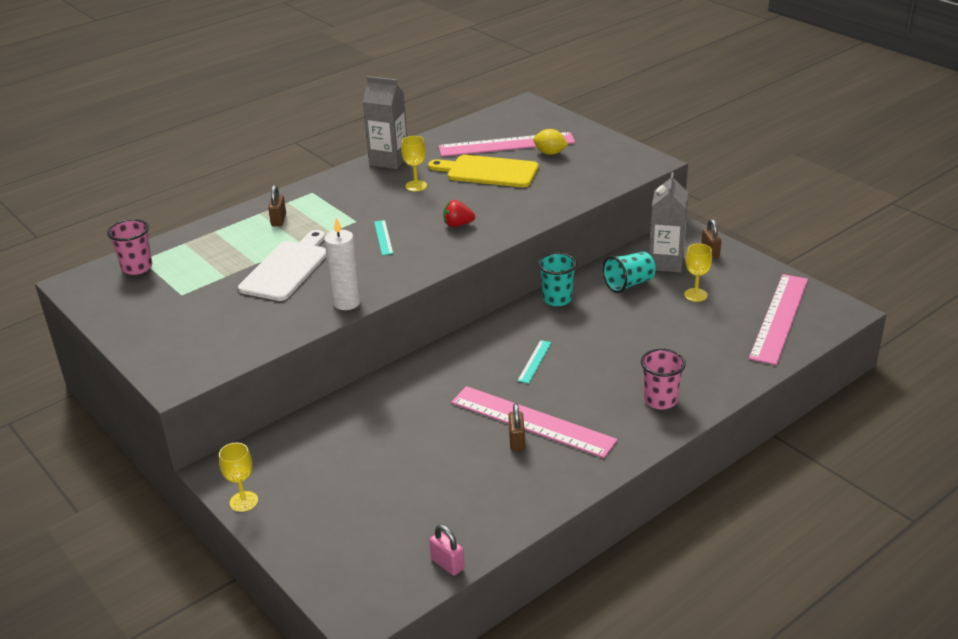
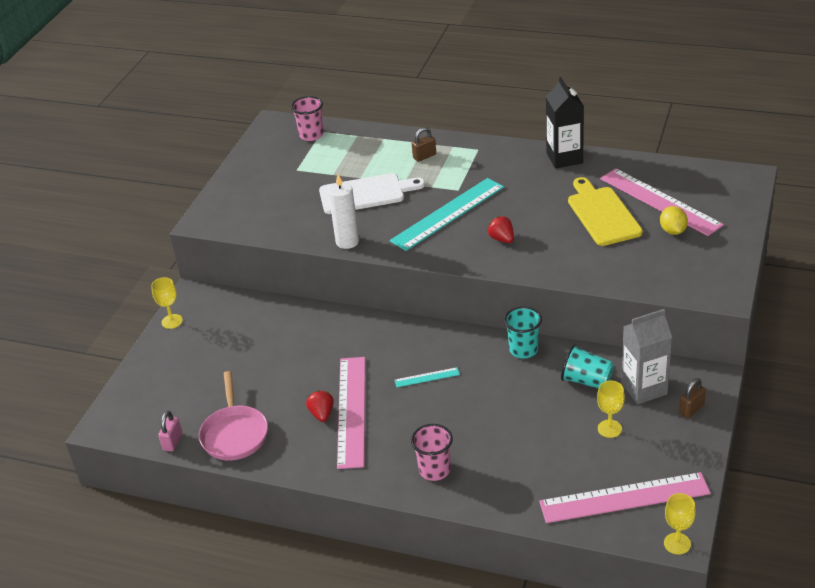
camera: 60 degrees right, 5 degrees up
(383, 237) = (447, 214): turquoise ruler -> turquoise ruler, size x2.31
(389, 160) = (564, 158): grey carton -> black carton
(416, 186) = (539, 190): yellow goblet -> yellow goblet (677, 543)
(484, 512) = (234, 434): none -> pink pan
(517, 441) = (322, 414): brown padlock -> red strawberry

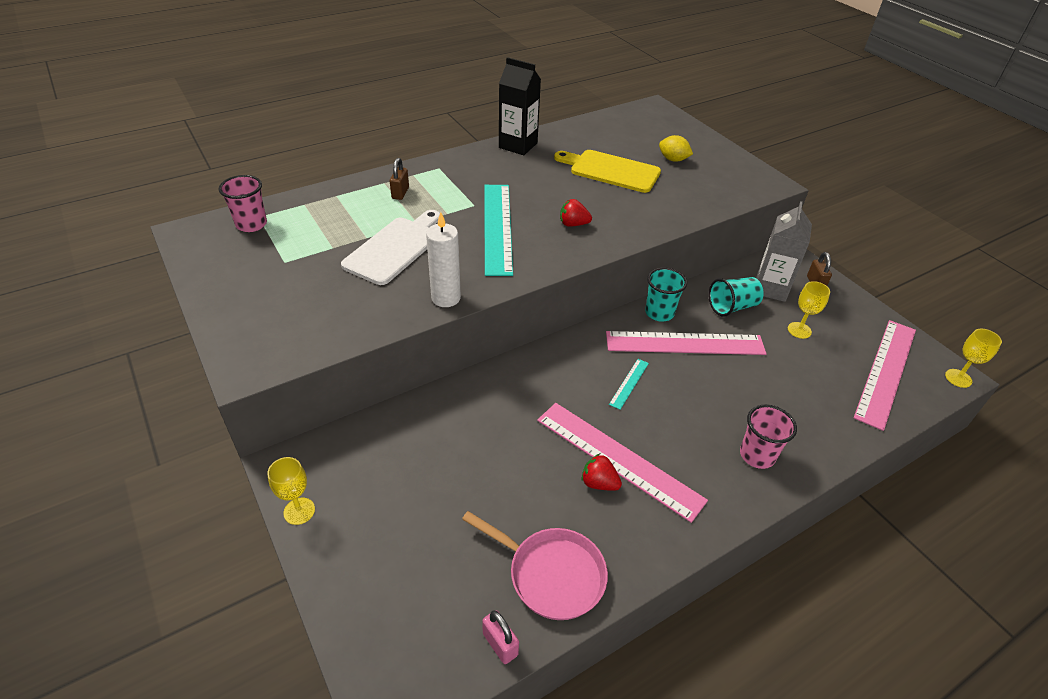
camera: 55 degrees left, 5 degrees up
(659, 201) = (632, 145): pink ruler -> pink ruler (685, 343)

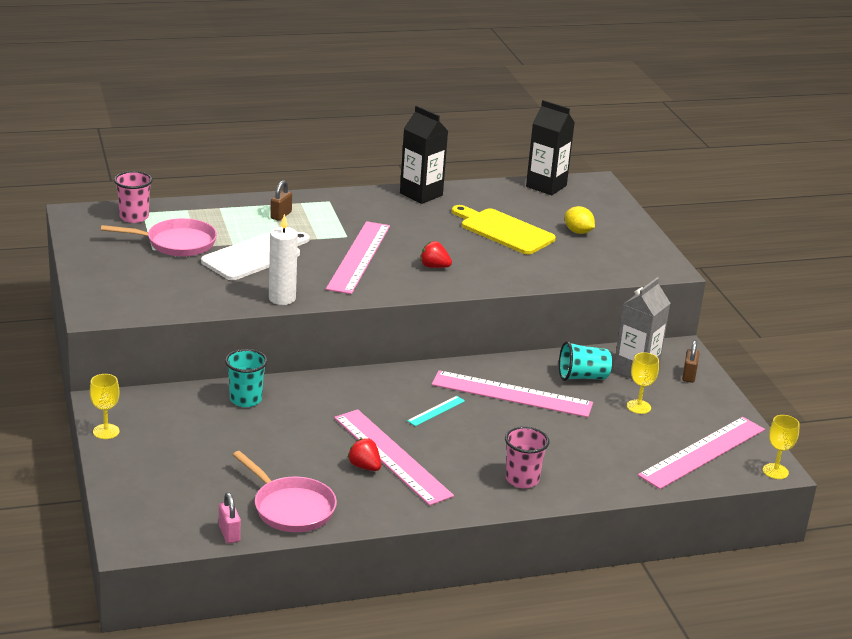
camera: 15 degrees right, 15 degrees down
(307, 248) = (177, 243): none -> pink pan
(497, 227) = (358, 257): turquoise ruler -> pink ruler
(617, 118) = (546, 186): none -> black carton
(659, 313) = (502, 368): turquoise cup -> turquoise cup (245, 399)

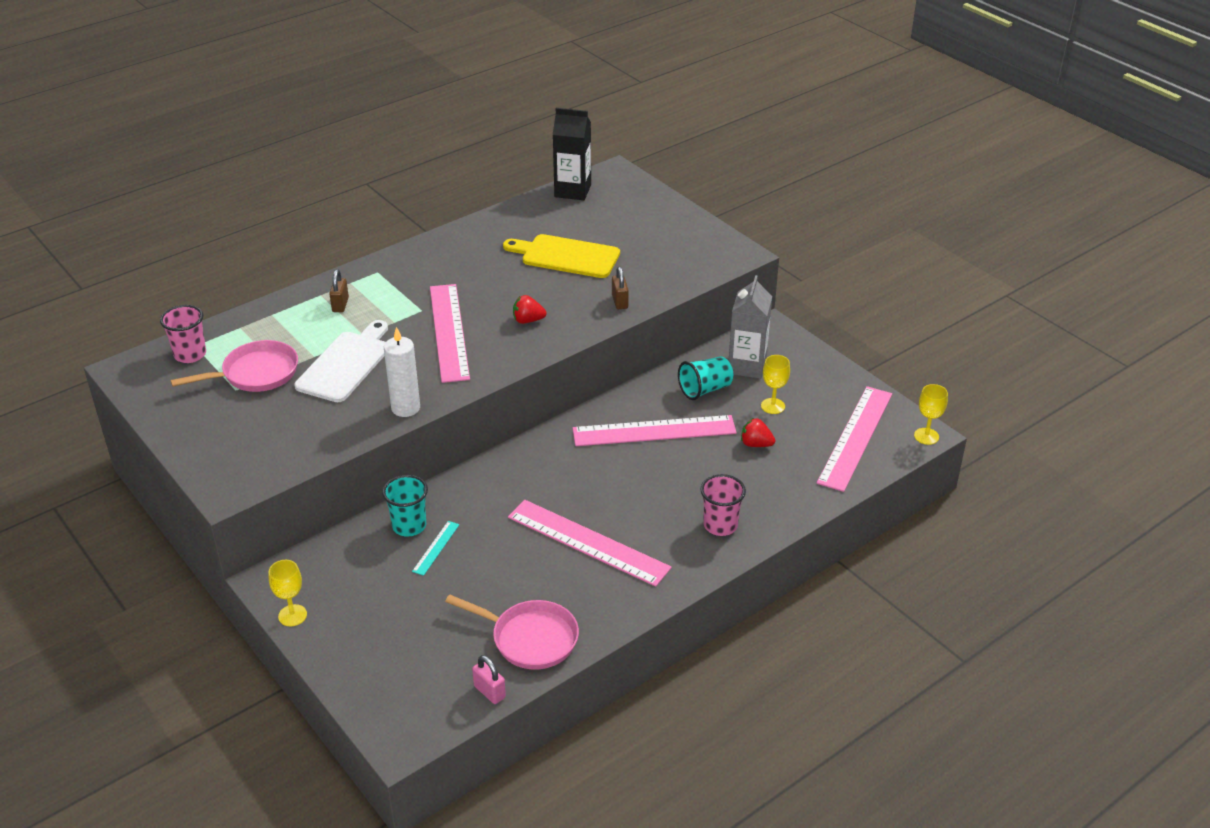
camera: 20 degrees left, 10 degrees up
(364, 467) = (570, 564): red strawberry -> red strawberry (756, 444)
(421, 194) = (461, 236): black carton -> none
(436, 411) = (597, 475): turquoise ruler -> turquoise ruler (436, 548)
(578, 232) = (634, 236): yellow lemon -> none
(689, 375) = (795, 356): brown padlock -> brown padlock (620, 302)

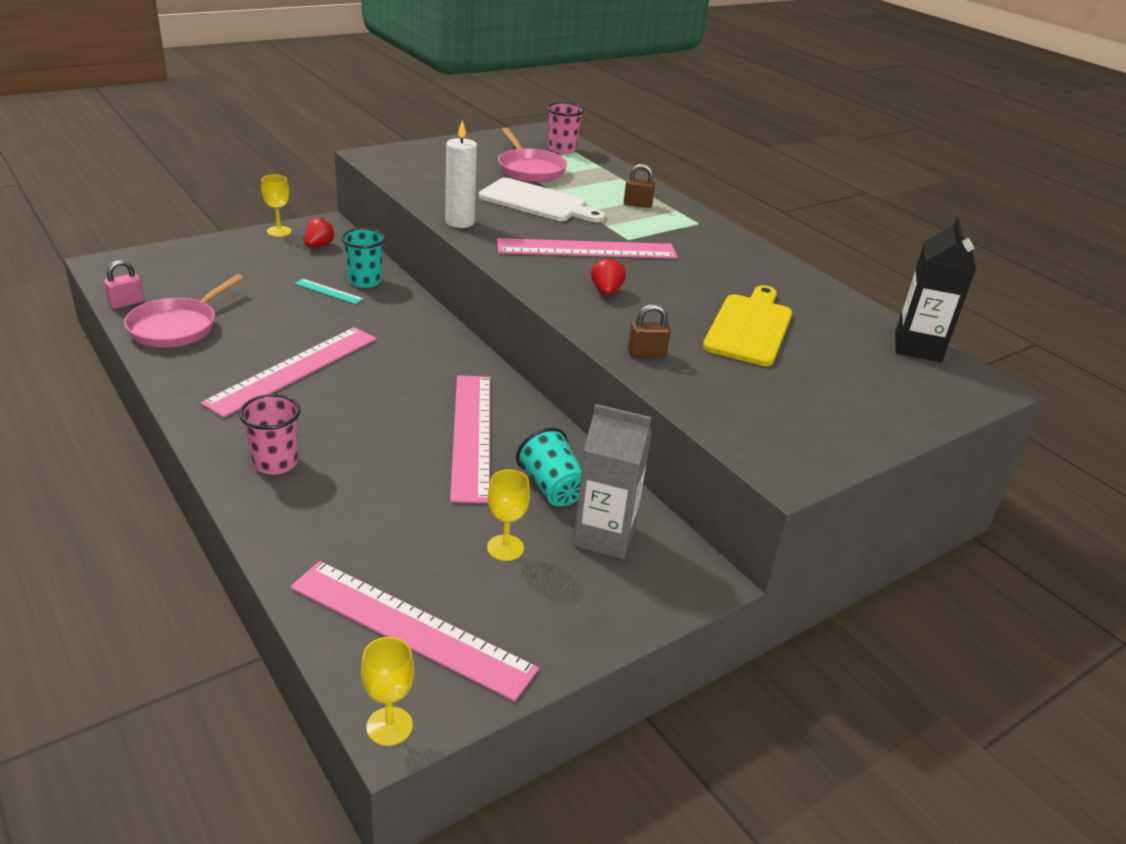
camera: 90 degrees right, 5 degrees down
(756, 444) = (423, 517): red strawberry -> red strawberry (319, 245)

